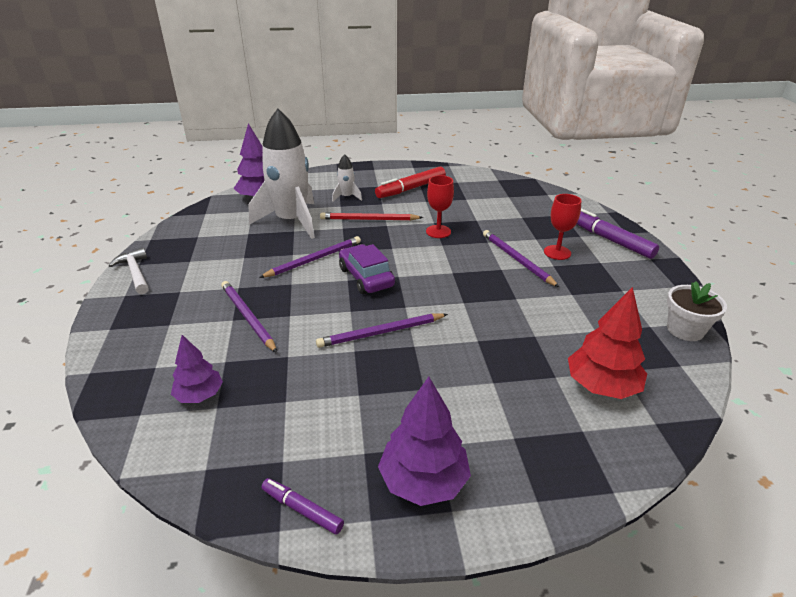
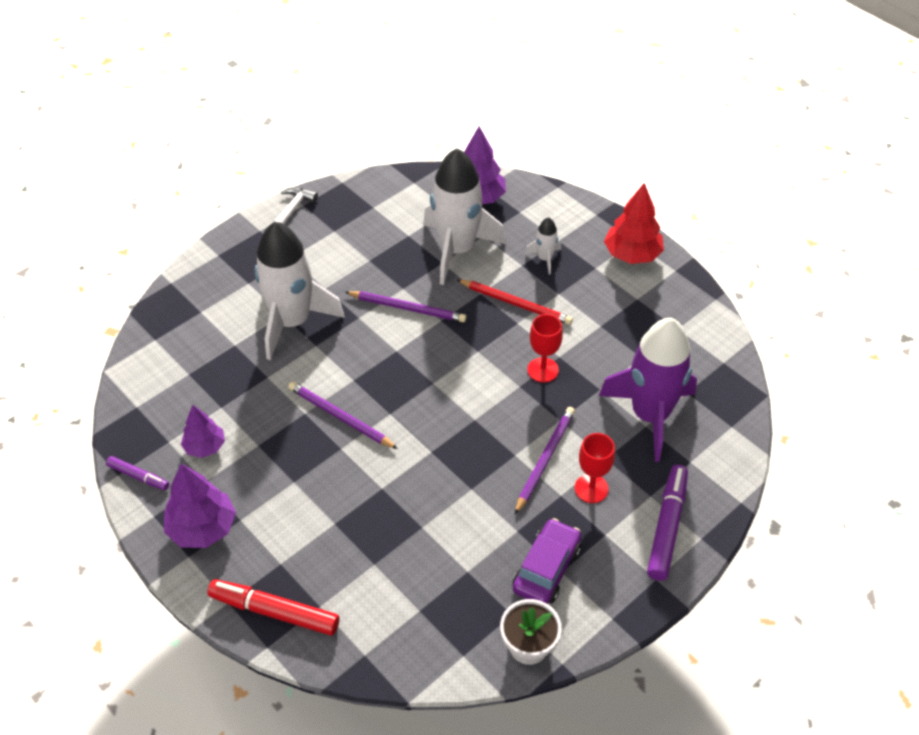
camera: 55 degrees right, 15 degrees up
(199, 395) = (192, 356): purple tree -> purple tree (205, 446)
(248, 317) = (292, 322): purple pencil -> white rocket
(302, 510) = (138, 476): purple marker -> purple marker turned 120 degrees clockwise
(366, 277) = (411, 361): purple car -> purple car (546, 568)
(369, 219) = (515, 303): red pencil -> red pencil turned 150 degrees clockwise
(411, 189) = (617, 298): red marker -> red marker (274, 612)
(515, 213) = (650, 415): none -> purple rocket
(601, 386) = (385, 602): red tree -> red tree (632, 254)

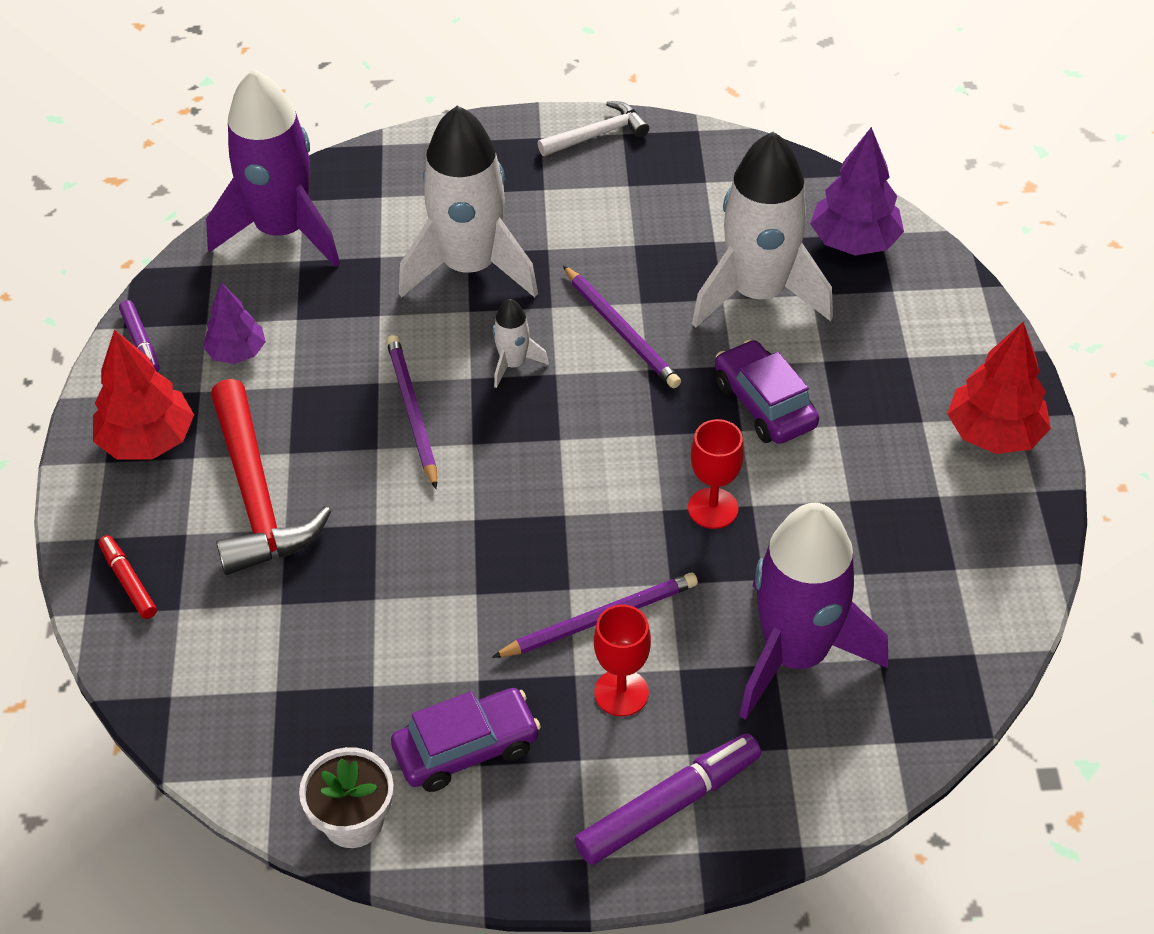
camera: 40 degrees right, 0 degrees up
(161, 363) = (283, 231): none -> purple rocket
(202, 528) = (147, 441): purple tree -> red tree
(274, 612) = (128, 581): red marker -> red marker, size x0.56
(300, 517) = (256, 496): none -> red hammer
(515, 303) = (764, 404): red pencil -> purple car
(545, 259) = (864, 370): white rocket -> white rocket (513, 364)

